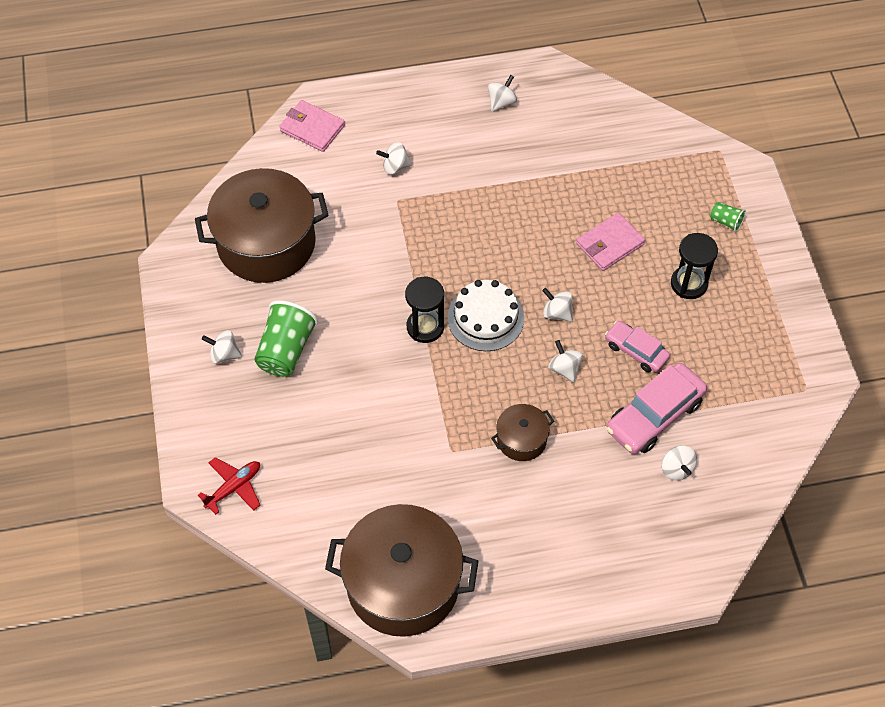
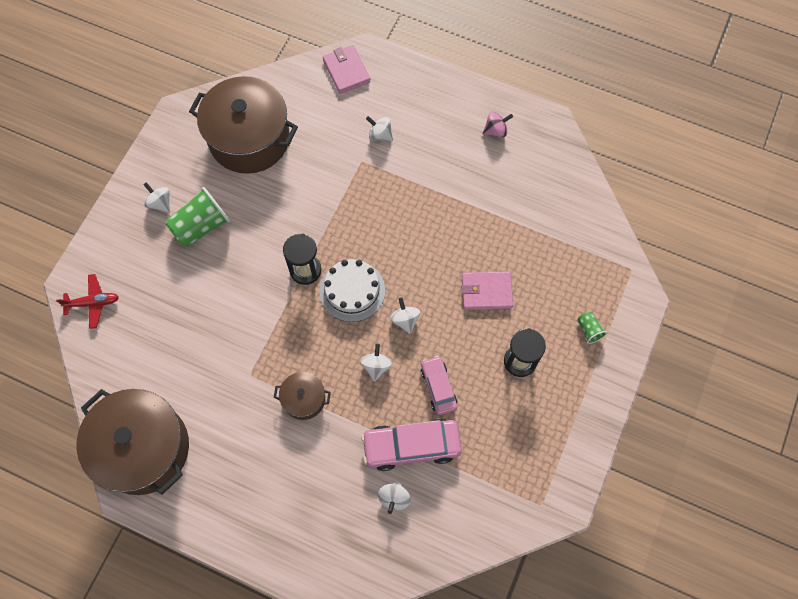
camera: 35 degrees right, 10 degrees up
(501, 102) = (495, 131): white spinning top -> pink spinning top

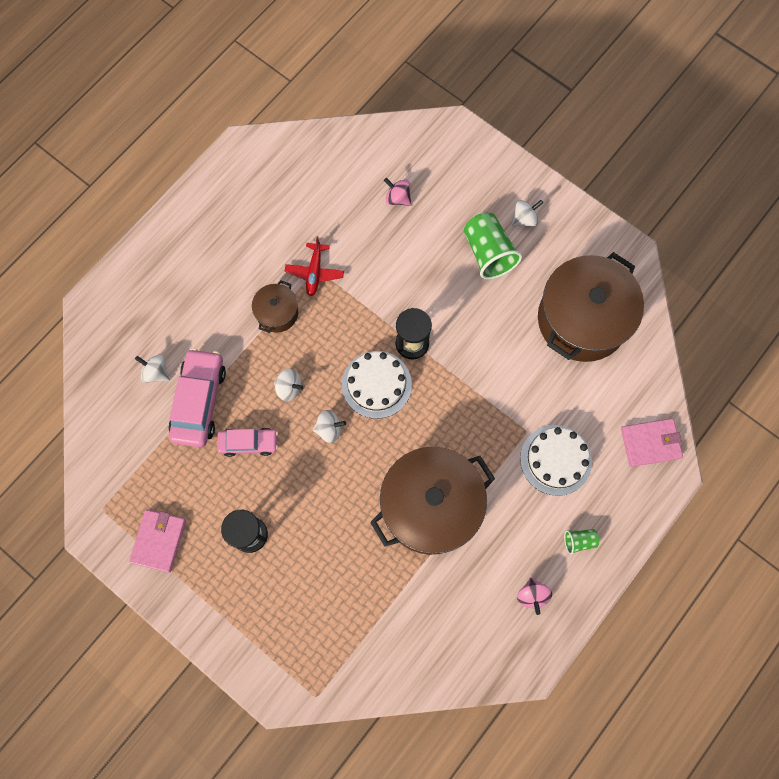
camera: 105 degrees right, 5 degrees up
(93, 303) = (431, 144): red plane -> red plane (314, 272)
(143, 448) = (275, 166): brown pot -> brown pot (430, 506)
(158, 319) = (398, 198): none -> pink spinning top
(380, 135) = (556, 460): white spinning top -> white cake
(486, 291) = (336, 523): pink wallet -> pink wallet (159, 541)
(589, 330) = (261, 621): green cup -> green cup (579, 541)

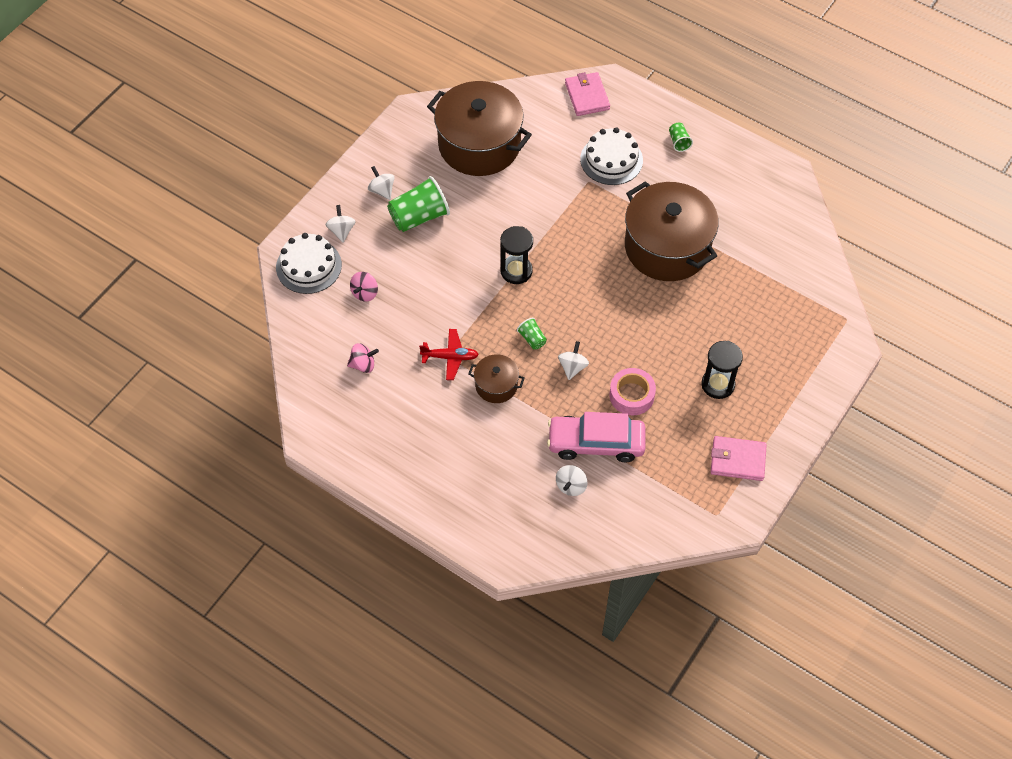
camera: 95 degrees left, 15 degrees down
(248, 443) = (631, 395): pink car -> pink tape
(327, 352) = (532, 339): none -> green cup
(329, 429) = (608, 330): white spinning top -> white spinning top (341, 231)
(376, 384) = (560, 296): white cake -> white cake (308, 266)
(532, 595) = (730, 172): pink spinning top -> pink spinning top (363, 365)

